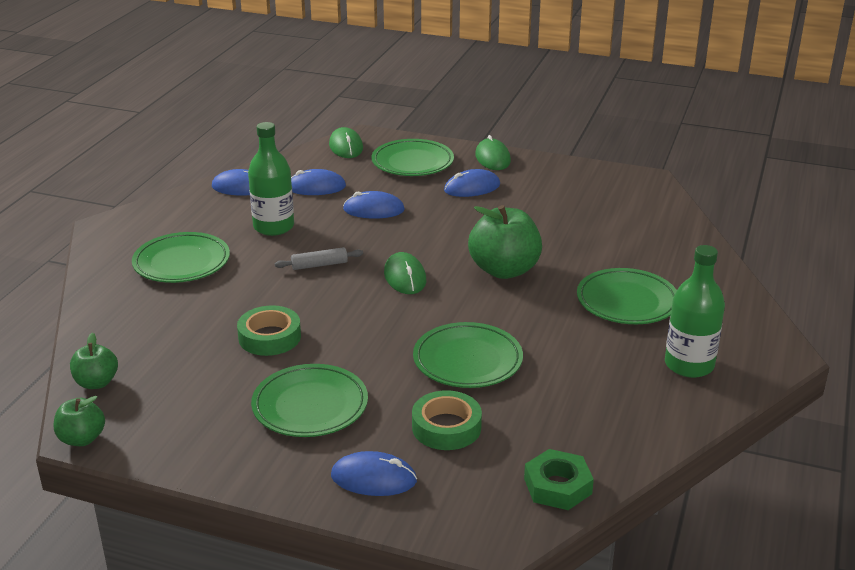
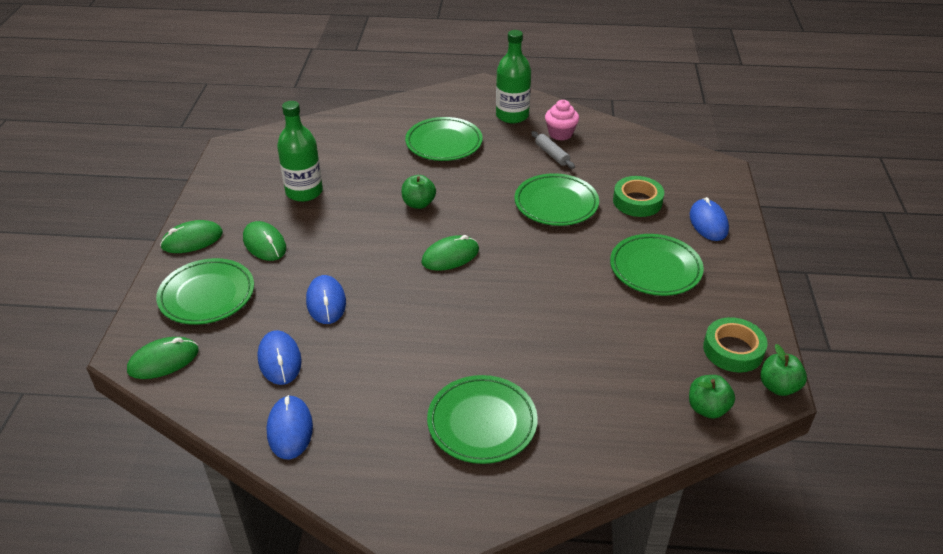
camera: 105 degrees left, 10 degrees up
(269, 337) = (581, 315): green tape -> green tape (733, 350)
(273, 227) = (382, 369): green bottle -> green bottle (304, 192)
(319, 265) = (449, 314): grey rolling pin -> grey rolling pin (552, 154)
(472, 188) = (264, 244): blue mouse -> green mouse
(504, 270) = (418, 204): green apple -> green apple, size x0.55
(557, 486) = (663, 153): green nut -> none
(632, 398) = (560, 134): none -> pink cupcake

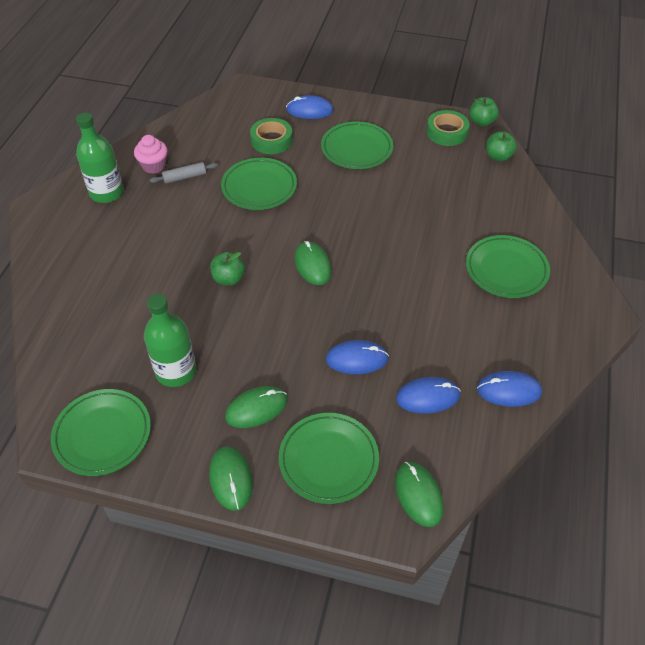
camera: 80 degrees left, 10 degrees up
(444, 143) = (133, 249): green plate -> green plate (102, 434)

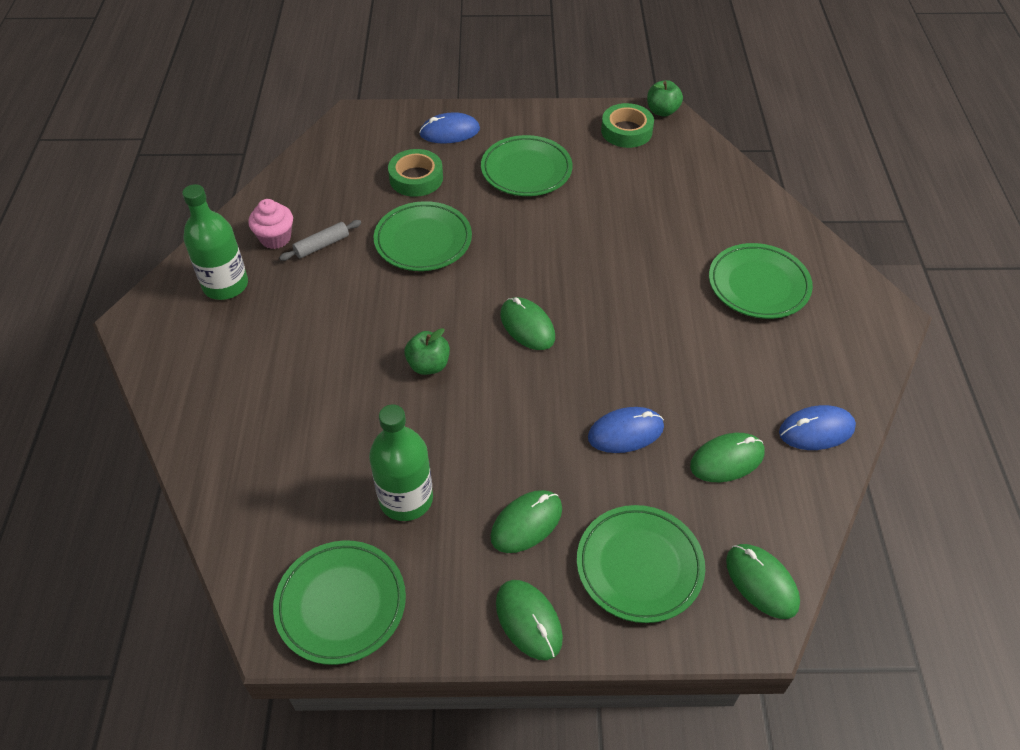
camera: 15 degrees left, 0 degrees up
(428, 397) = (727, 460): blue mouse -> green mouse
(498, 156) = (697, 150): green apple -> none

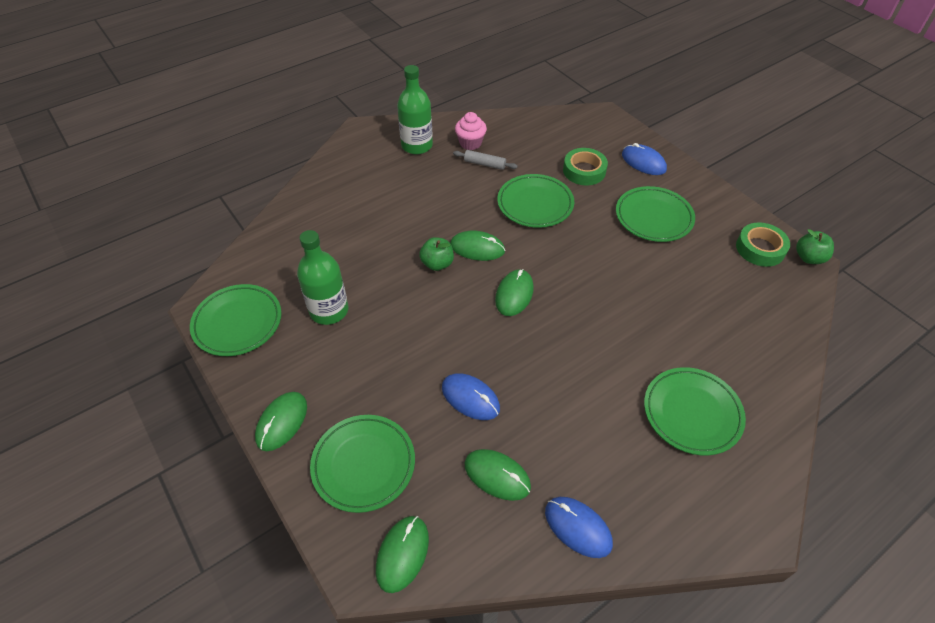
camera: 55 degrees right, 0 degrees up
(526, 523) = (354, 381): green mouse -> green mouse (477, 248)

